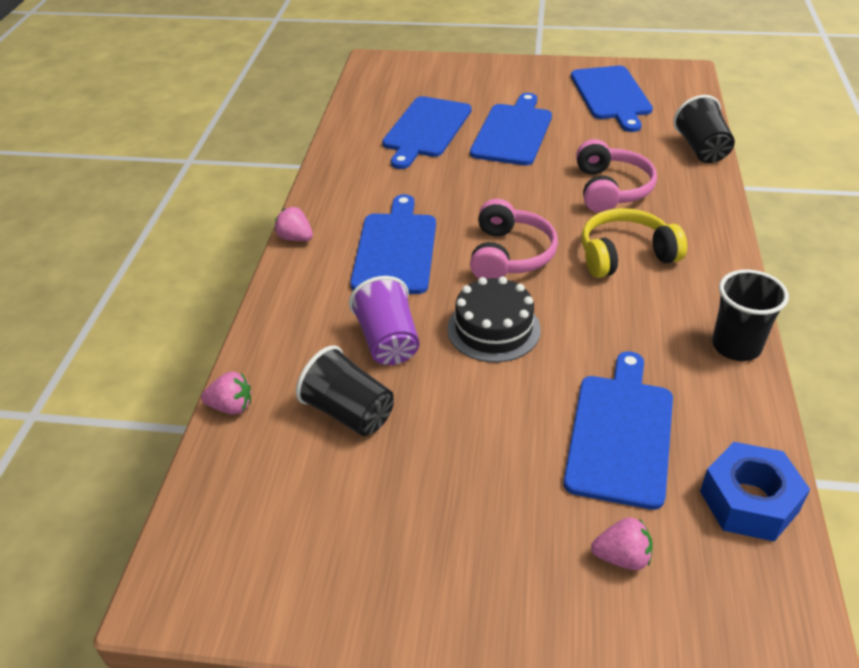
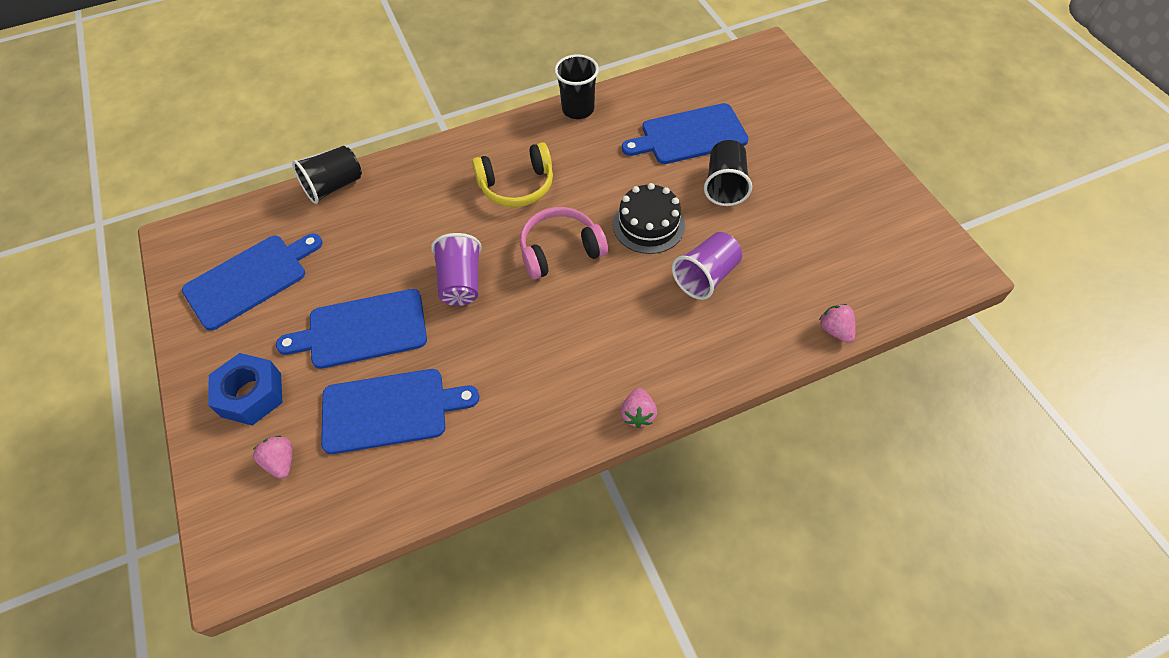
camera: 120 degrees left, 15 degrees up
(349, 412) = (782, 262): black cup -> black cup (725, 185)
(396, 249) = (603, 328): blue cutting board -> none
(520, 188) = (461, 282): none -> purple cup
(610, 189) = (430, 223): pink headphones -> none
(622, 557) = (767, 110): pink strawberry -> pink strawberry (281, 462)
(625, 255) = (517, 185): yellow headphones -> yellow headphones turned 60 degrees counterclockwise
(749, 501) = (694, 79): blue nut -> blue nut (251, 394)

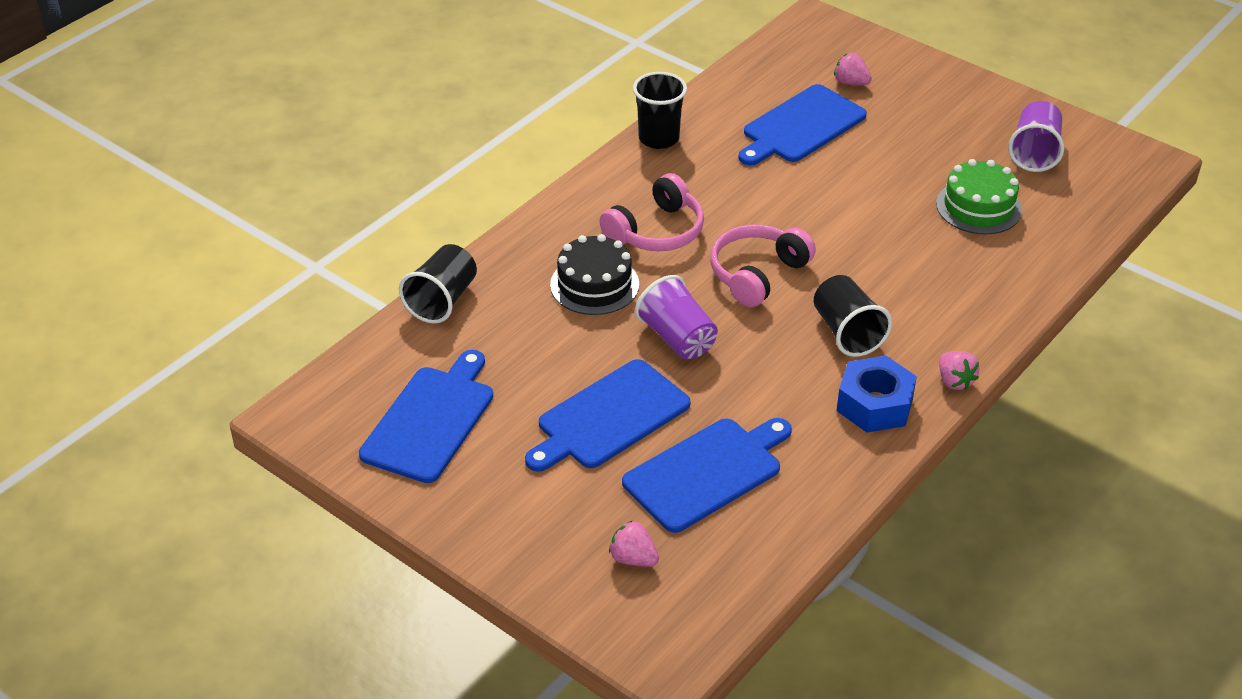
camera: 30 degrees left, 15 degrees down
(251, 394) = (541, 518): blue nut -> blue nut (874, 404)
(517, 185) = (656, 231): yellow headphones -> pink headphones
(648, 225) = (828, 221): black cake -> black cake (594, 284)
(706, 276) = (923, 246): purple cup -> purple cup (1034, 153)
(725, 185) = (875, 161): black cup -> black cup (847, 332)
(778, 258) = (978, 207): none -> green cake
(835, 330) = (1077, 248): pink strawberry -> pink strawberry (851, 82)

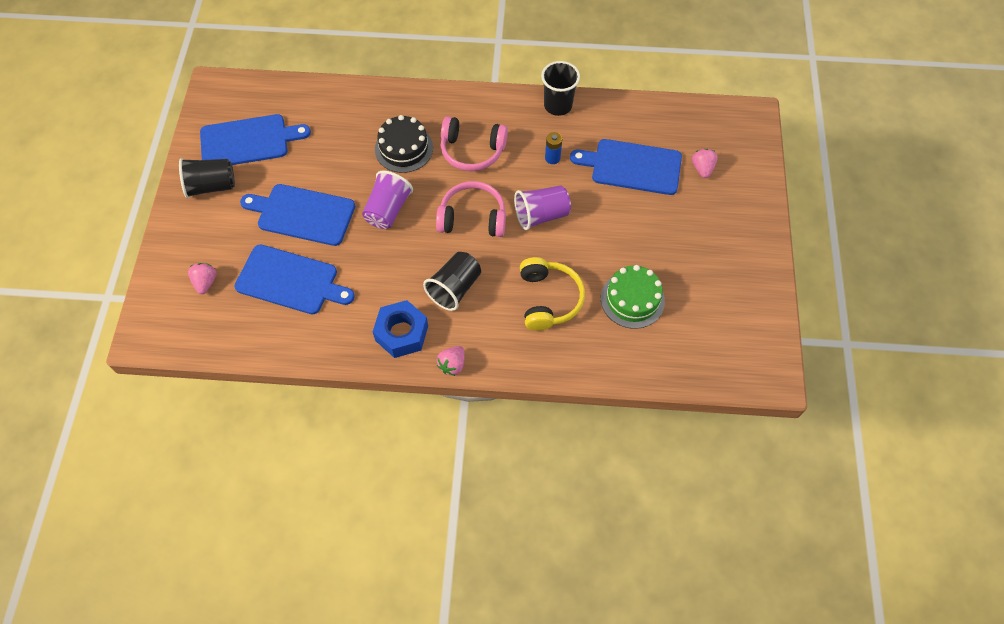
camera: 55 degrees right, 20 degrees up
(442, 300) = (340, 92): black cup -> black cup (211, 186)
(731, 176) = (552, 158): none -> blue battery
(926, 266) = (548, 299): none -> yellow headphones
(1034, 153) = (719, 304): purple cup -> purple cup (541, 215)

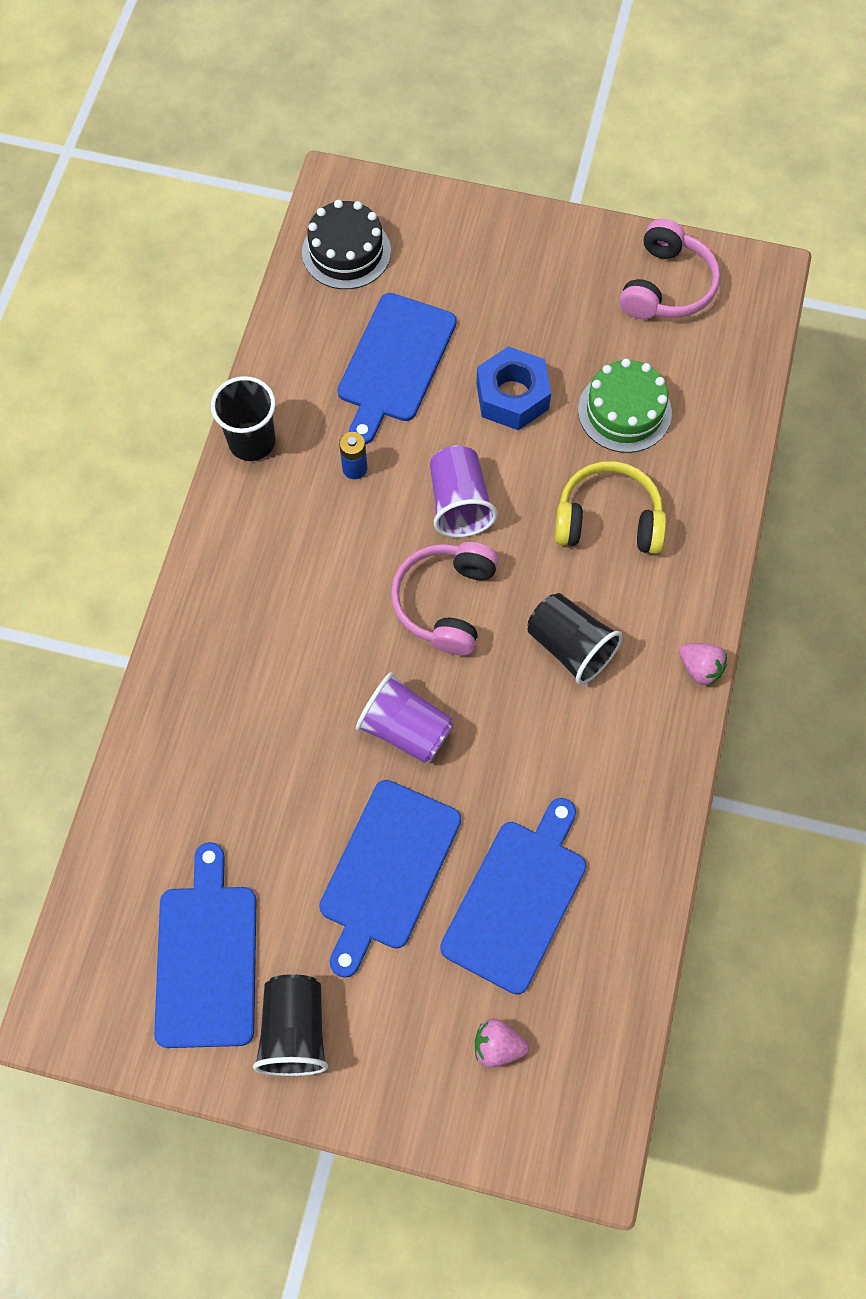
camera: 80 degrees left, 5 degrees up
(402, 333) = (638, 734): blue nut -> blue nut (512, 396)
(404, 148) = (285, 689): black cake -> black cake (346, 252)
(472, 150) = (313, 583): pink headphones -> pink headphones (666, 286)
(702, 168) = (418, 274): pink strawberry -> none

